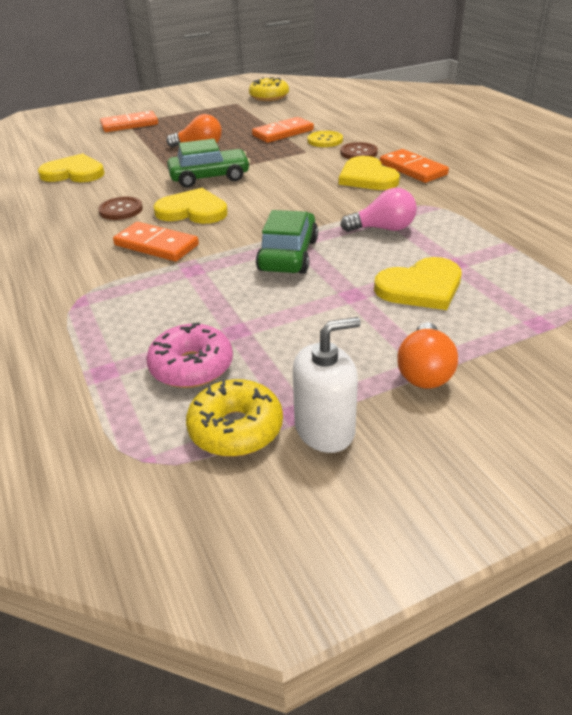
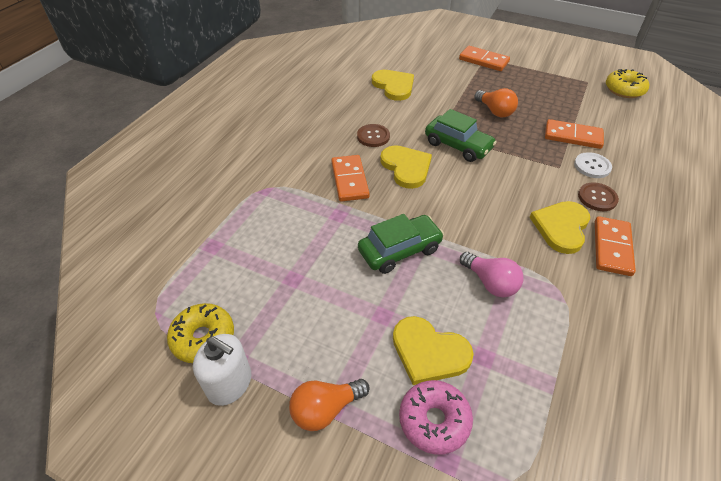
camera: 50 degrees right, 10 degrees up
(191, 366) = (243, 281): pink donut -> pink donut (434, 420)
(325, 140) = (592, 166): yellow button -> white button

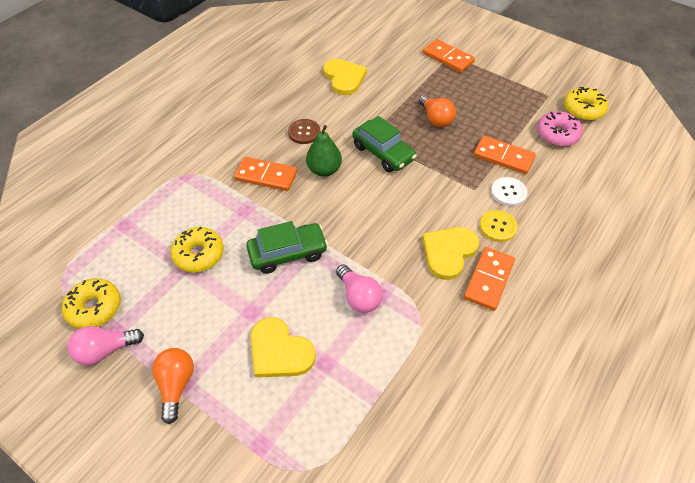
camera: 10 degrees right, 5 degrees up
(230, 383) = (105, 350): white soap dispenser -> pink light bulb
(305, 264) = (199, 254): none -> yellow donut
(325, 409) = (176, 385): orange light bulb -> orange light bulb turned 105 degrees clockwise
(349, 180) = (266, 176): orange domino -> orange domino turned 75 degrees counterclockwise
(406, 167) = (324, 170): yellow heart -> green pear
(434, 420) = (262, 410): pink donut -> pink donut (557, 134)
(597, 198) = (498, 227): brown button -> yellow button

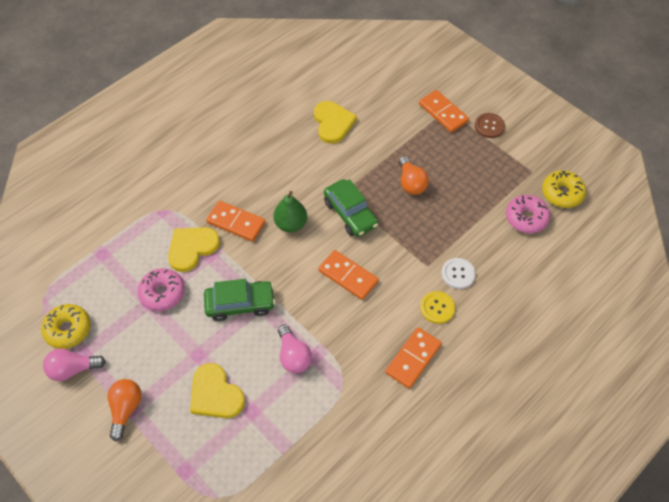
camera: 10 degrees right, 5 degrees up
(199, 254) = (162, 293): yellow donut -> pink donut
(304, 132) = (280, 180): brown button -> brown button (489, 126)
(448, 252) = (384, 326): yellow heart -> yellow heart (192, 248)
(503, 157) = (465, 235): orange domino -> orange domino (348, 276)

